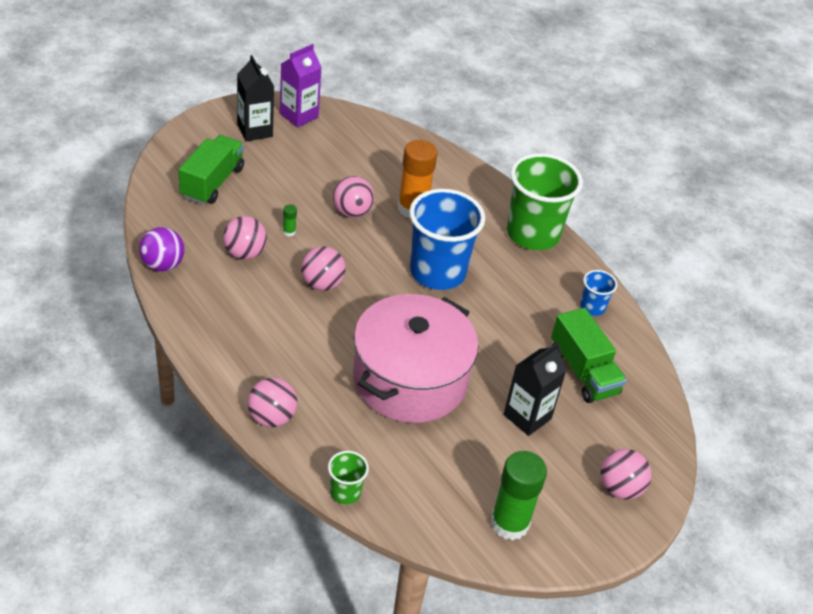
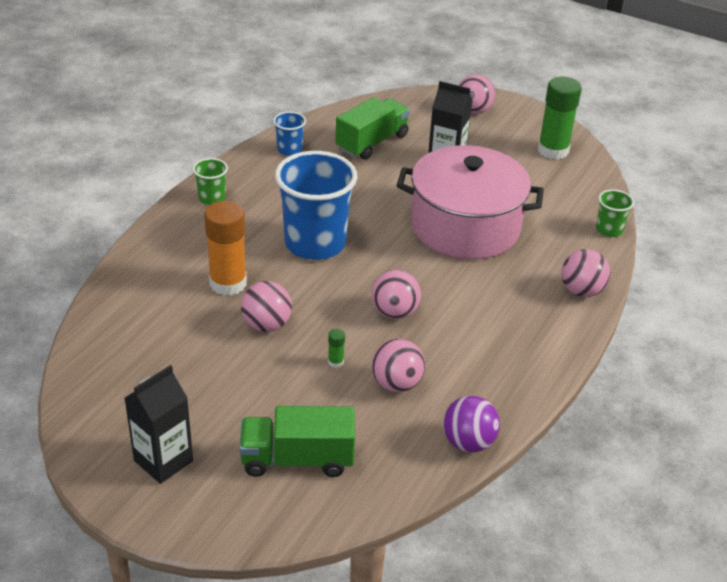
camera: 110 degrees left, 5 degrees down
(299, 115) = (103, 430): purple carton -> none
(532, 234) = (212, 198): green cup -> green cup, size x0.46

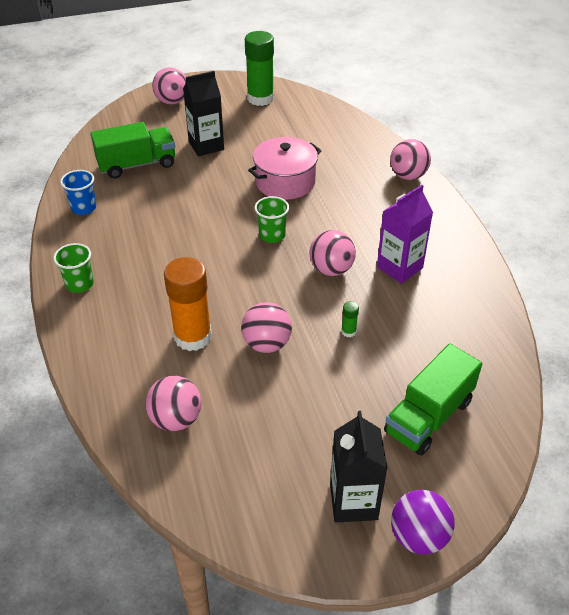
camera: 45 degrees left, 5 degrees up
(315, 243) = (208, 262): blue cup -> none
(372, 142) = (137, 165): green truck -> green truck turned 75 degrees clockwise
(396, 384) = (404, 314): pink ball -> pink ball (176, 419)
(451, 350) = (399, 267): none -> purple carton
(465, 227) = (285, 182): pink pot -> pink pot, size x0.61
(468, 442) = (495, 316): purple ball -> purple ball (418, 536)
(609, 230) = (365, 128): green cup -> green cup (272, 235)

